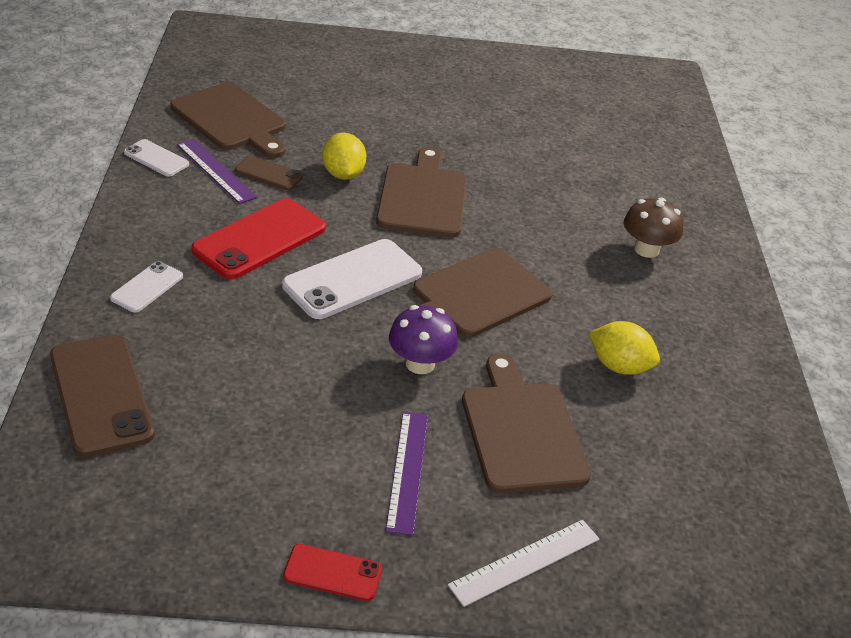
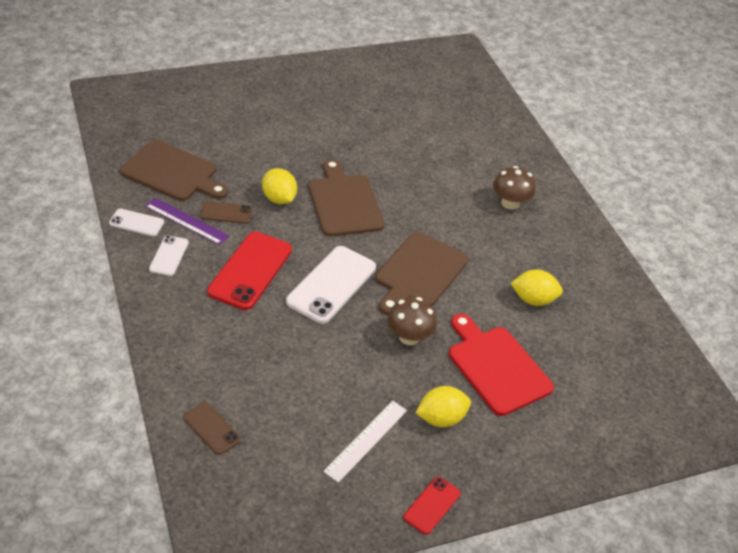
camera: 20 degrees left, 5 degrees up
(101, 395) = (211, 428): brown phone -> brown phone, size x0.53
(147, 287) = (193, 334): white phone -> white phone (169, 256)
(332, 573) = (432, 505): red phone -> red phone turned 45 degrees counterclockwise
(407, 470) = (441, 418): purple ruler -> yellow lemon
(420, 364) = (409, 337): purple mushroom -> brown mushroom
(521, 431) = (496, 367): brown cutting board -> red cutting board
(525, 562) = (541, 457): white ruler -> white ruler (366, 440)

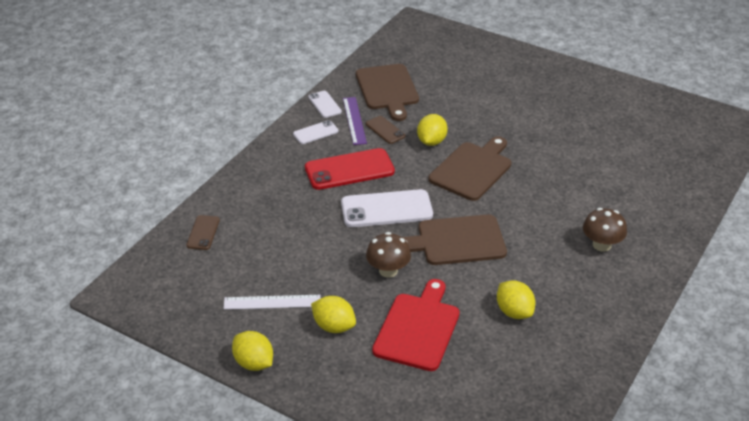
camera: 55 degrees right, 5 degrees down
(432, 505) = (254, 363): red phone -> yellow lemon

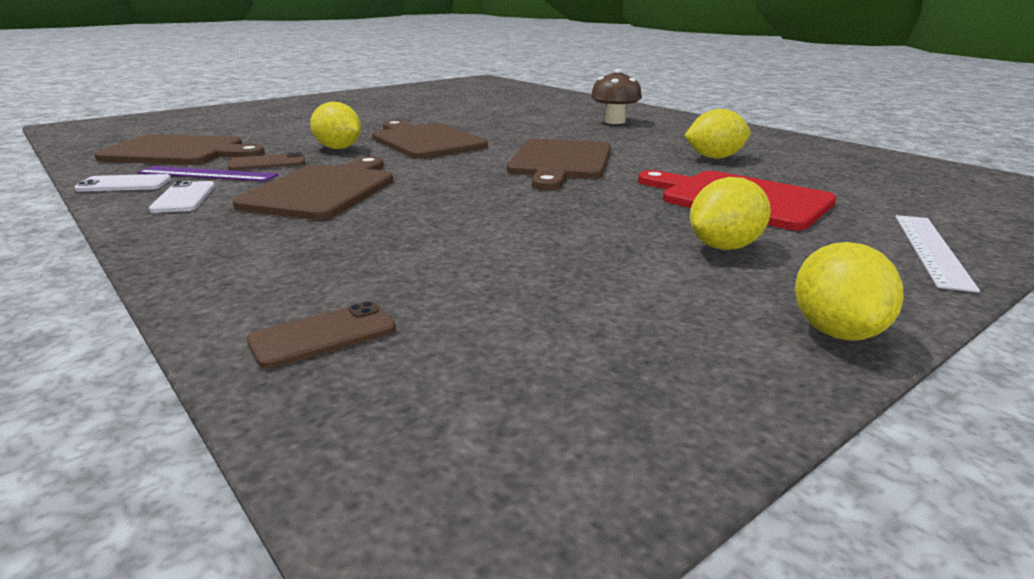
camera: 70 degrees left, 15 degrees down
(203, 233) = (323, 335): brown phone -> brown phone turned 60 degrees counterclockwise
(254, 363) = (837, 332): yellow lemon -> yellow lemon turned 60 degrees counterclockwise
(272, 302) = (635, 288): white ruler -> white ruler (931, 250)
(349, 170) = (323, 190): red phone -> brown cutting board
(386, 209) = (451, 183): white phone -> none
(388, 270) = (597, 198): brown mushroom -> none

